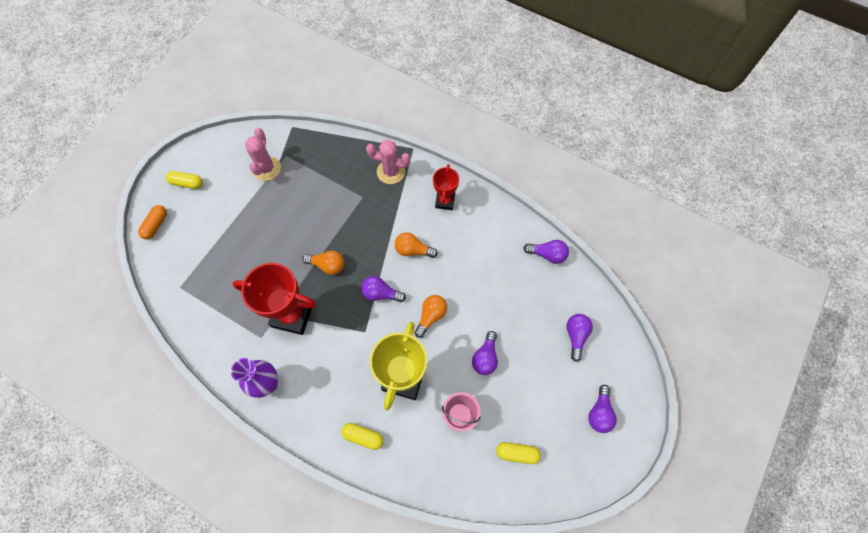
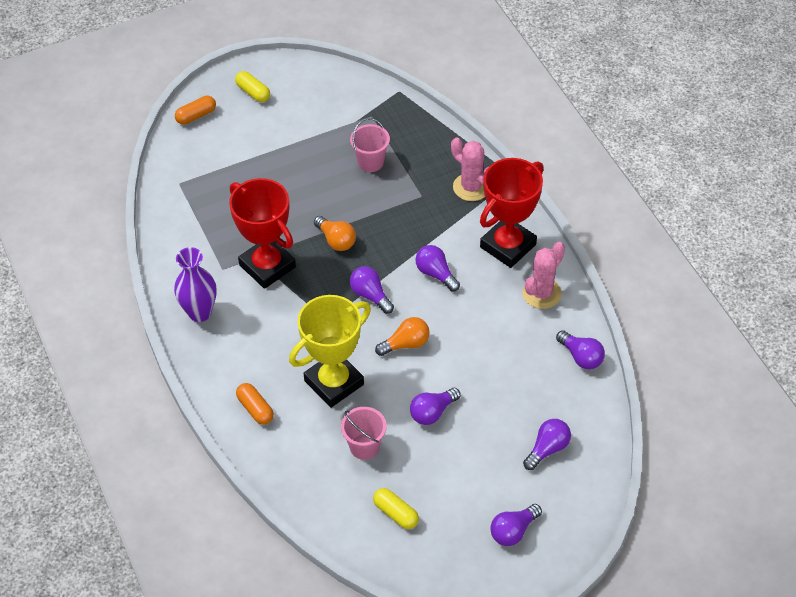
camera: 35 degrees right, 15 degrees down
(266, 168) = (342, 118): pink cactus -> pink cactus (541, 293)
(310, 191) = (370, 162): none -> pink bucket
(363, 436) = (255, 409): yellow capsule -> orange capsule
(413, 250) = (436, 274): orange light bulb -> purple light bulb
(445, 201) = (508, 246): red trophy -> red trophy, size x1.75

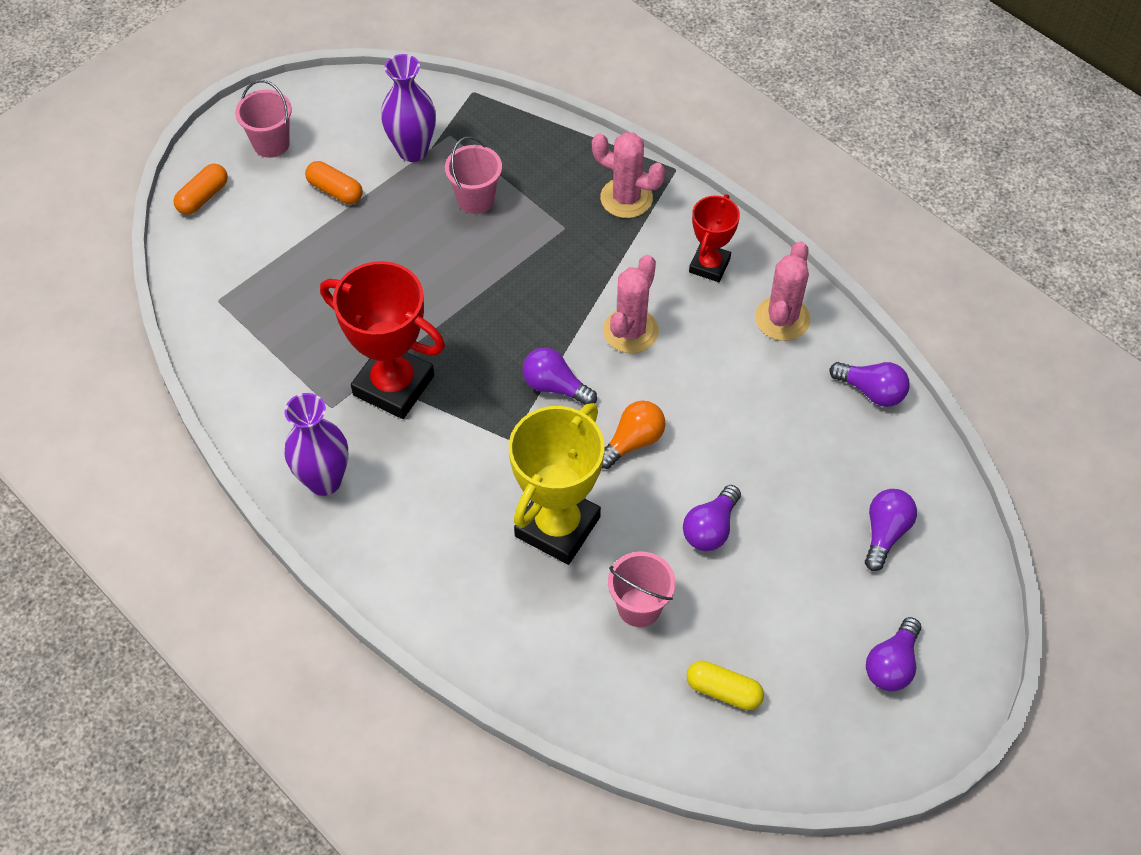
camera: 20 degrees left, 5 degrees up
(253, 92) = (271, 143): yellow capsule -> pink bucket
(255, 409) = (463, 599): orange capsule -> orange capsule (335, 191)
(336, 240) = (474, 322): orange light bulb -> none
(343, 120) = (413, 150): none -> purple vase
(436, 274) = (630, 331): purple light bulb -> pink cactus
(508, 246) = (709, 265): red trophy -> red trophy, size x0.57

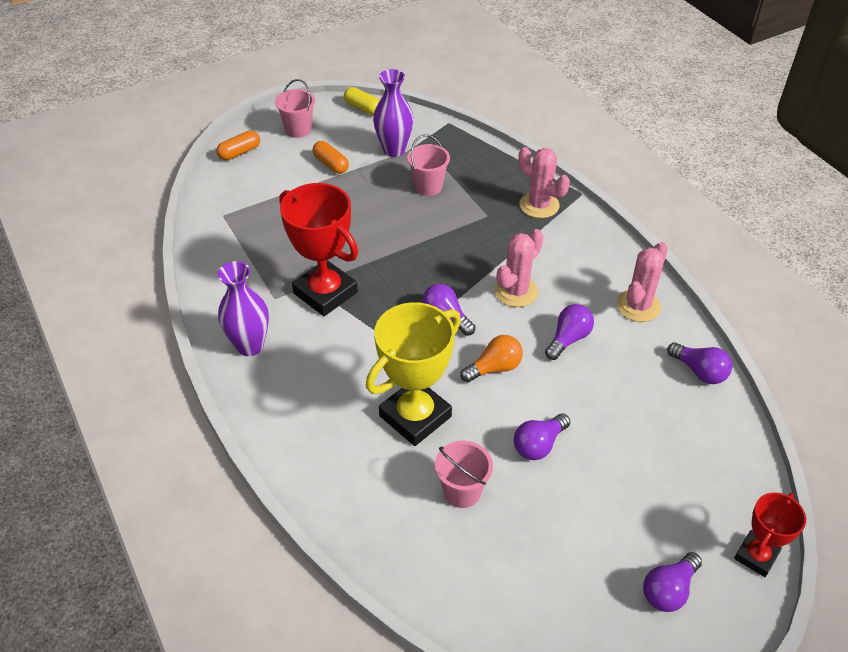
camera: 15 degrees right, 10 degrees down
(709, 265) = (590, 259): red trophy -> red trophy (756, 556)
(723, 691) = (514, 576): yellow capsule -> yellow capsule (363, 108)
(885, 533) = (686, 481): purple light bulb -> purple light bulb (568, 339)

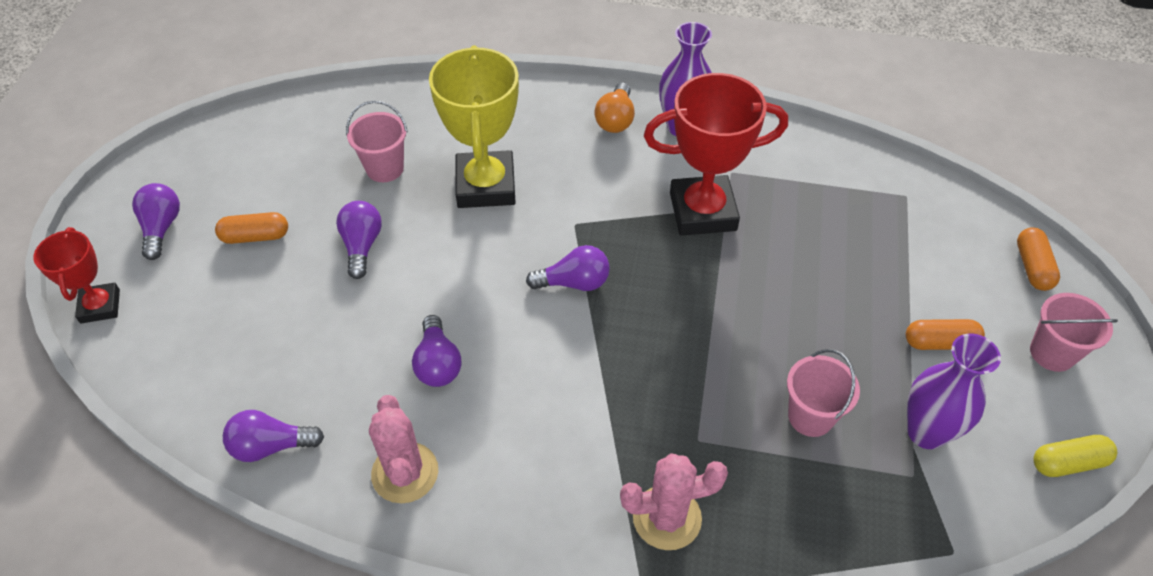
camera: 130 degrees right, 5 degrees up
(494, 368) = (472, 275): orange light bulb -> orange light bulb (615, 119)
(516, 291) = (547, 370): pink cactus -> none
(603, 517) = (255, 236): none -> orange capsule

